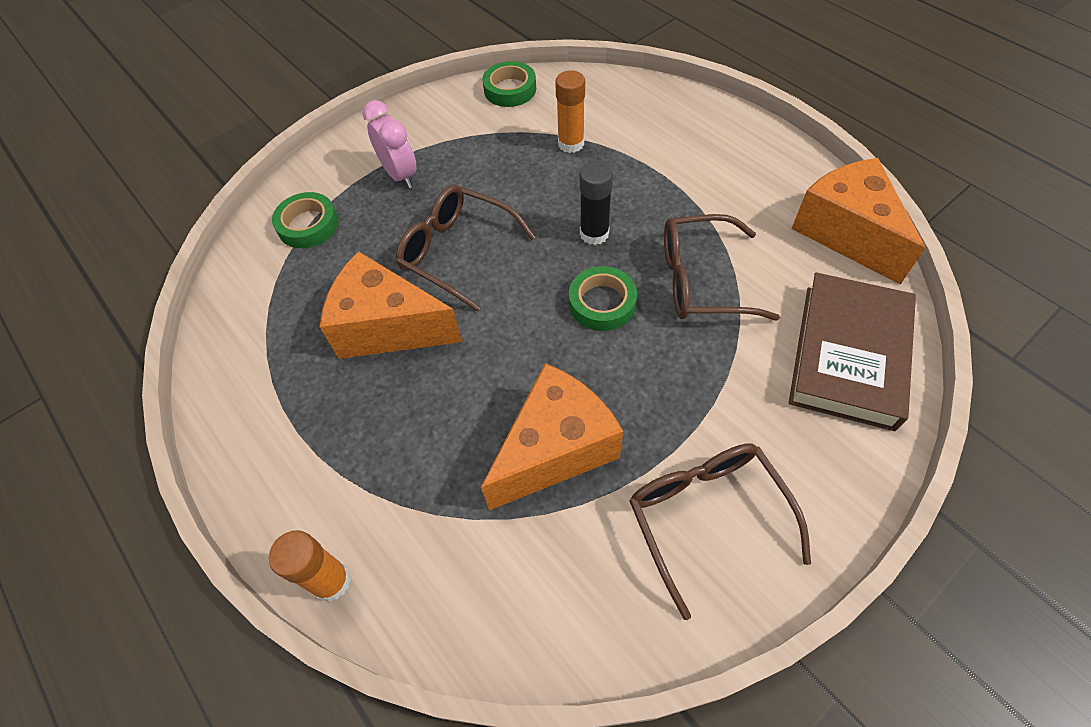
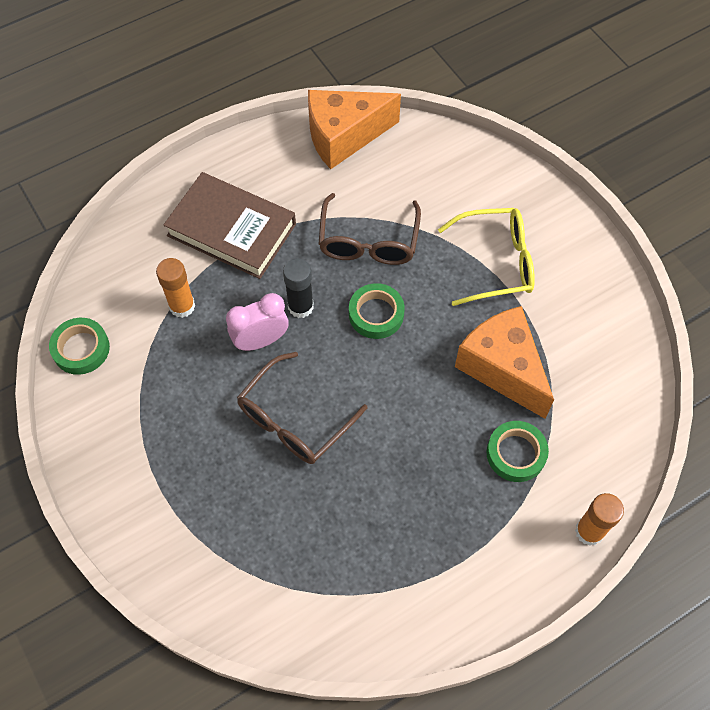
camera: 85 degrees left, 5 degrees up
(308, 225) = (223, 558): green tape -> green tape (516, 453)
(388, 327) = (368, 484): orange cheese -> none
(400, 175) = (177, 465): pink clock -> pink clock (261, 341)
(706, 516) = (562, 285): brown glasses -> none
(717, 425) = (496, 262): none -> yellow glasses
(848, 355) = (453, 171): brown book -> brown book (232, 230)

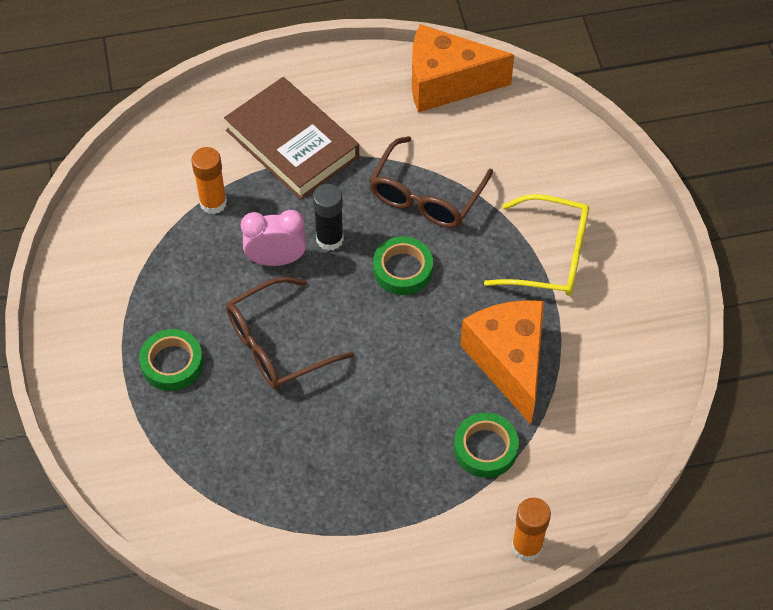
camera: 20 degrees right, 5 degrees down
(81, 349) = (100, 213): green tape -> green tape (172, 363)

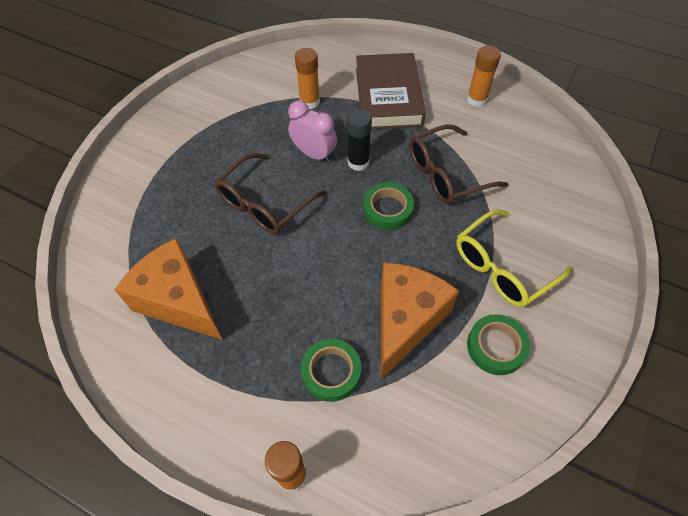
camera: 40 degrees right, 0 degrees up
(172, 363) = (195, 174): green tape -> green tape (496, 347)
(277, 345) = (264, 204): brown glasses -> brown glasses turned 60 degrees counterclockwise
(387, 91) = (476, 99): none -> orange glue stick
(446, 83) = (522, 116): orange cheese -> orange cheese (179, 301)
(550, 256) = (502, 267): yellow glasses -> yellow glasses turned 90 degrees clockwise

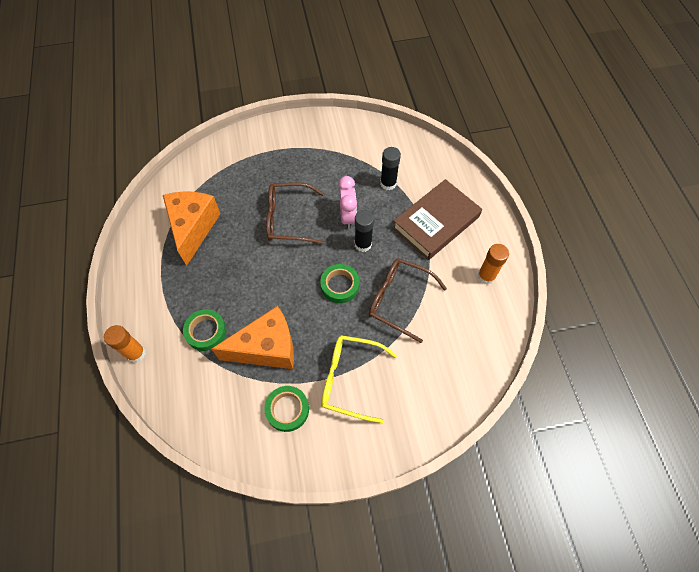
camera: 50 degrees right, 5 degrees up
(310, 102) = (388, 183): orange glue stick -> black glue stick

